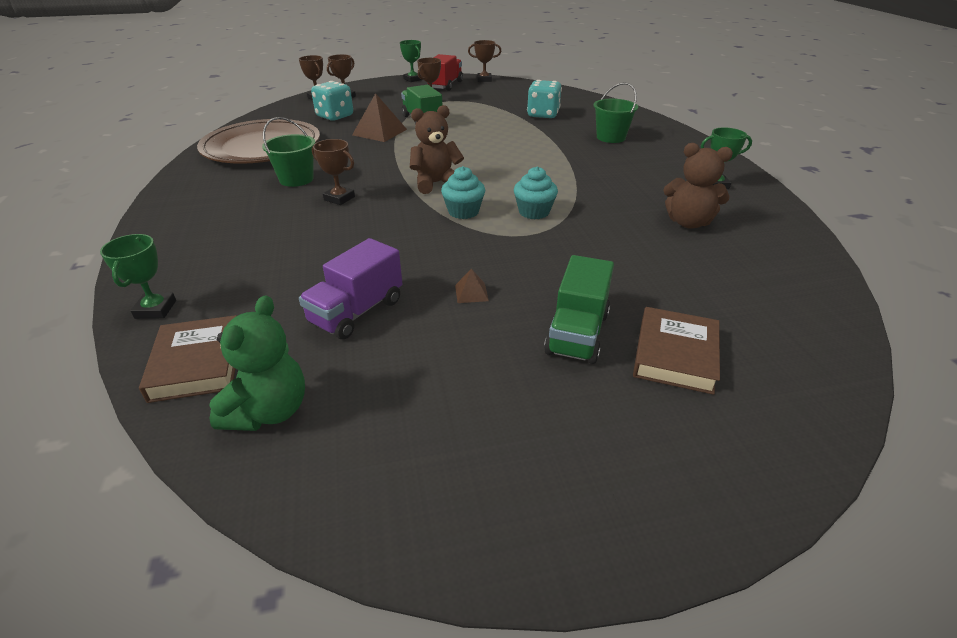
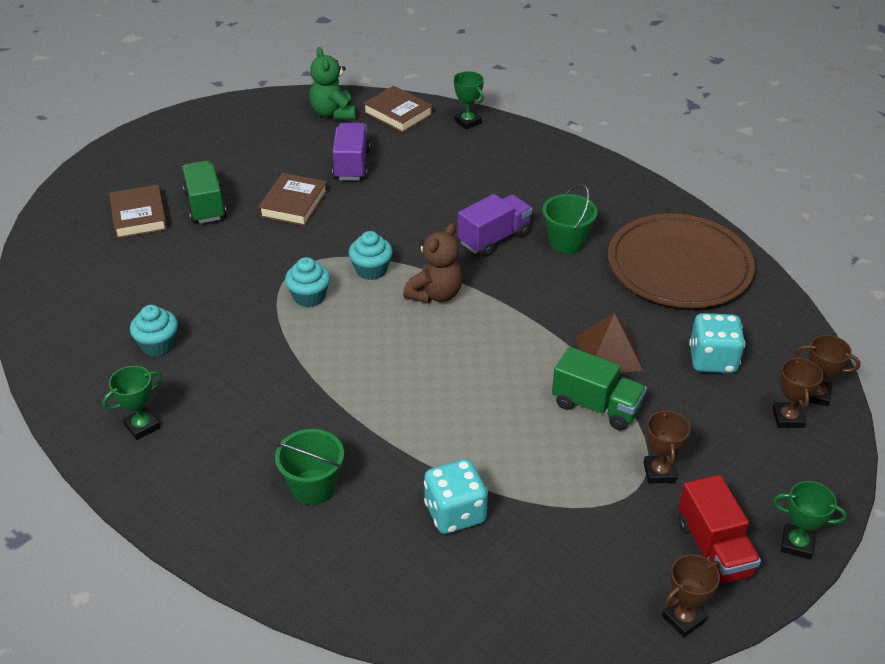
camera: 145 degrees right, 5 degrees up
(339, 198) = (494, 238): brown trophy -> purple truck
(471, 293) = (293, 204): brown pyramid -> brown book
(688, 222) = (158, 345): brown teddy bear -> turquoise cupcake

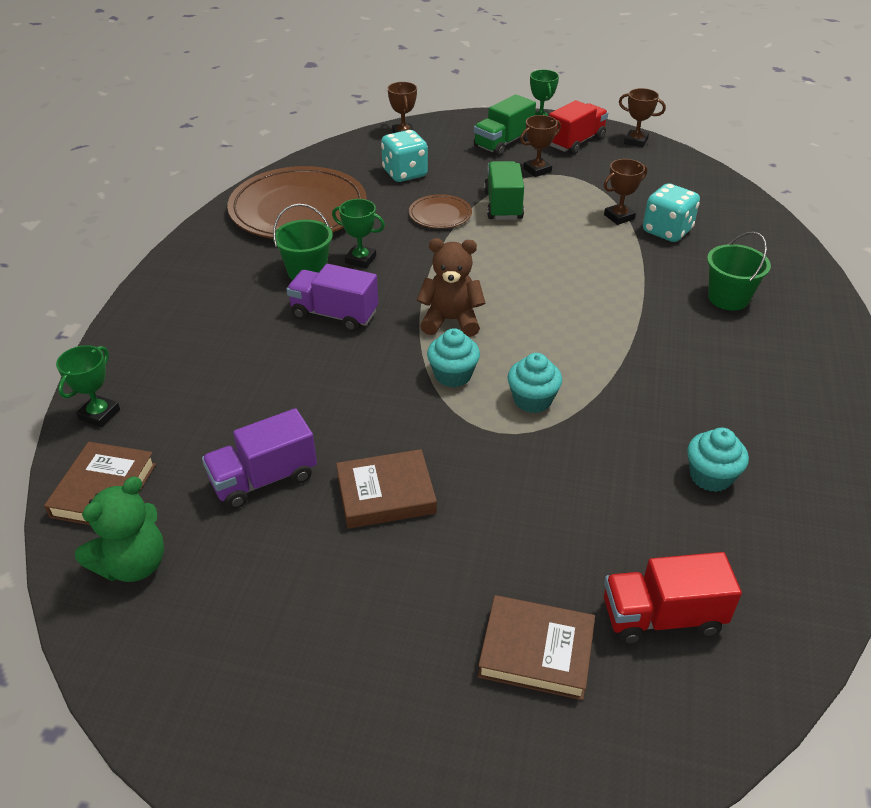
camera: 120 degrees left, 0 degrees up
(103, 267) = (662, 617): none -> red truck
(139, 216) = (536, 651): brown book -> brown book turned 60 degrees clockwise
(142, 426) = (803, 424): green trophy -> green trophy (360, 259)
(205, 205) = (455, 585): green truck -> green truck (503, 143)
(608, 353) = (440, 215): brown pyramid -> brown plate
(788, 418) = (436, 139): brown trophy -> brown trophy (619, 217)

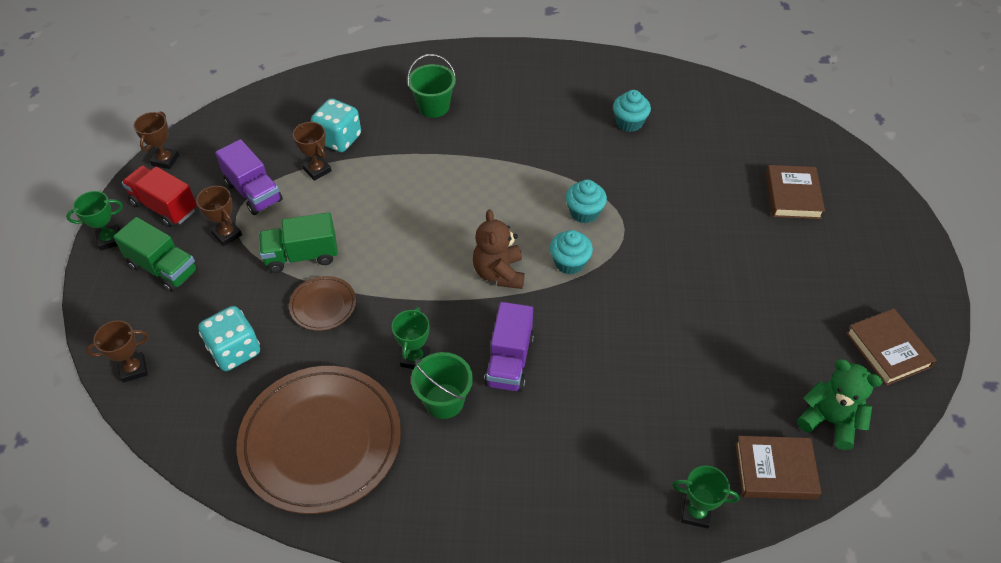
camera: 100 degrees left, 10 degrees up
(264, 479) = (721, 362): purple truck -> purple truck (254, 192)
(386, 494) = (707, 284): brown book -> brown book (888, 350)
(662, 617) = (745, 145): red truck -> none

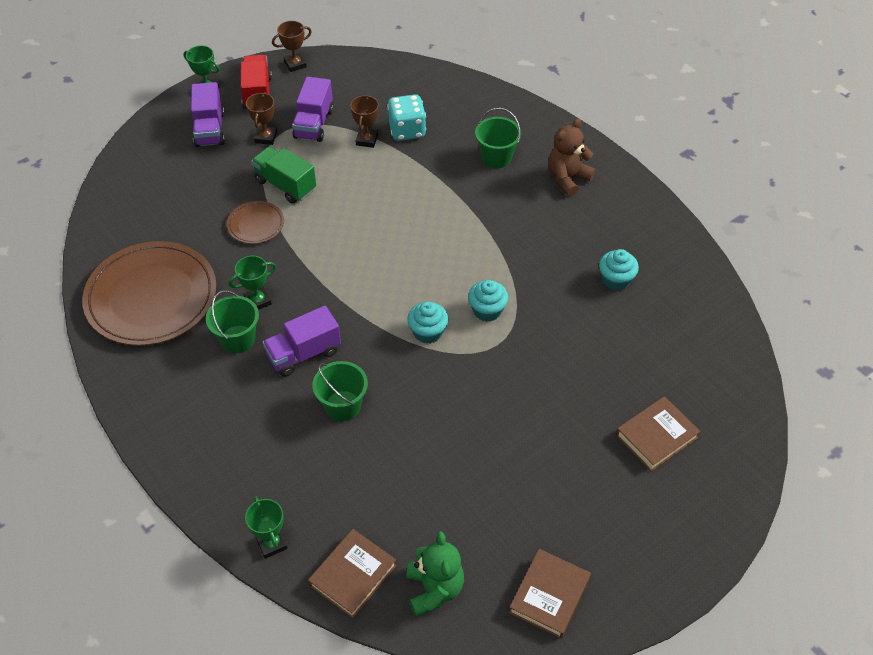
camera: 50 degrees right, 0 degrees up
(133, 369) = (124, 173): brown trophy -> none
(163, 268) = (210, 129): green truck -> purple truck
(235, 351) = (180, 208): turquoise dice -> none
(499, 273) = (376, 298): brown teddy bear -> brown teddy bear (567, 178)
(592, 368) = (342, 406): none -> green bucket
(775, 471) = (353, 575): brown book -> brown book turned 75 degrees clockwise

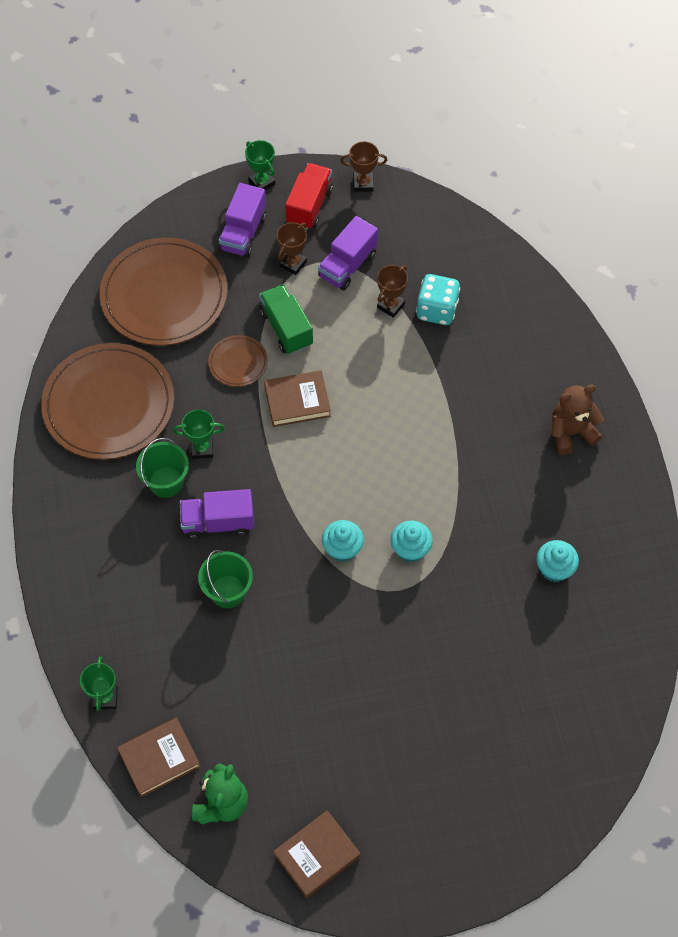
camera: 25 degrees right, 10 degrees up
(161, 197) = (164, 295): none -> brown plate
(496, 157) = (511, 378): green bucket -> none
(656, 436) = (499, 749): brown book -> brown book (297, 401)

